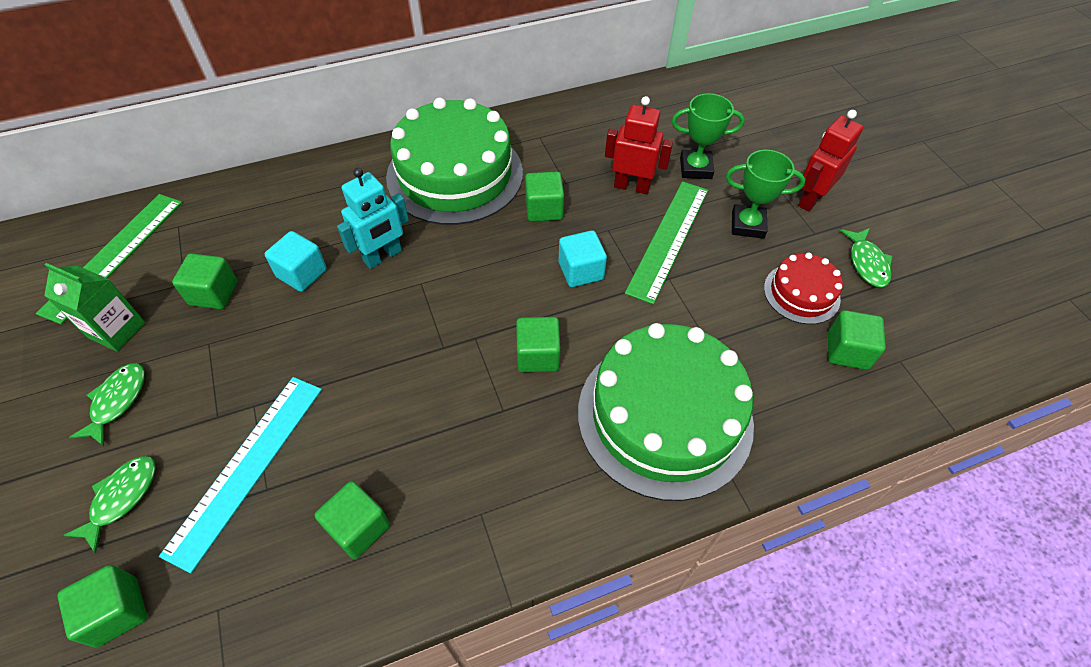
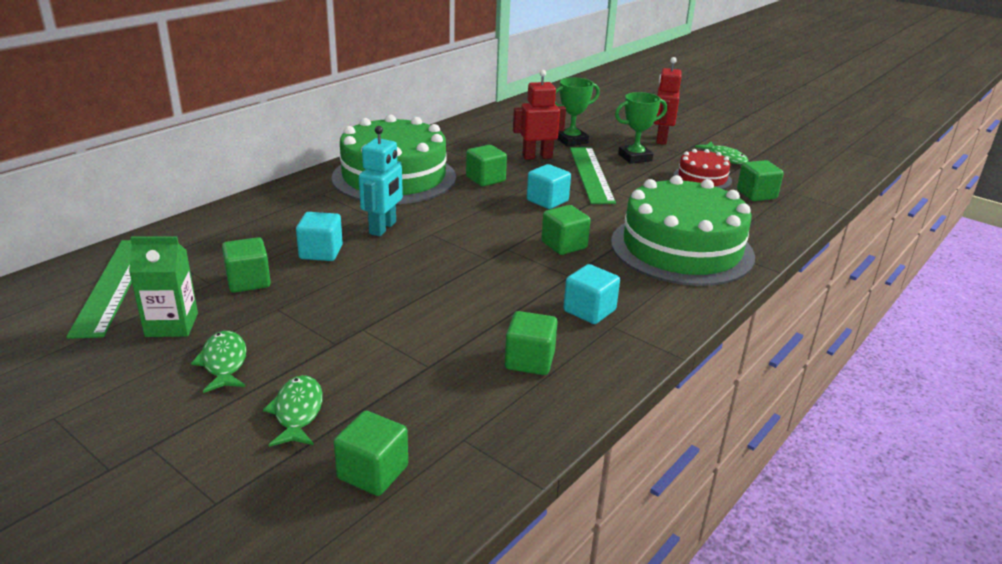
camera: 30 degrees left, 25 degrees down
(246, 467) = (396, 361): turquoise ruler -> none
(477, 477) = (589, 311): none -> turquoise cube

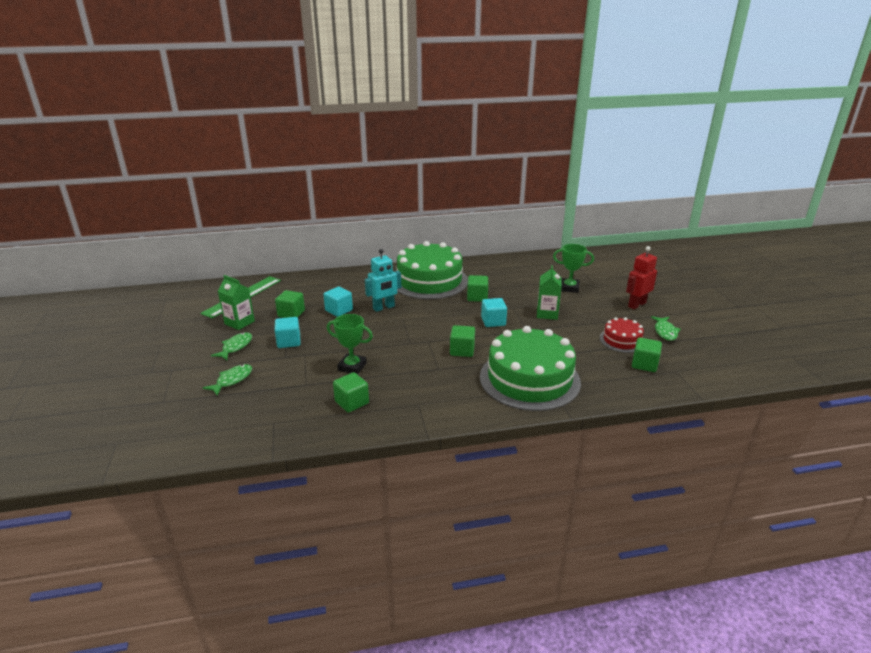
camera: 40 degrees right, 0 degrees up
(373, 472) = (223, 418): green cube -> none
(537, 157) = (530, 292): red robot -> none
(589, 311) = (419, 391): turquoise cube -> turquoise cube (289, 342)
(591, 174) = (547, 314): green ruler -> green carton
(635, 157) = (595, 312): green trophy -> green trophy (352, 367)

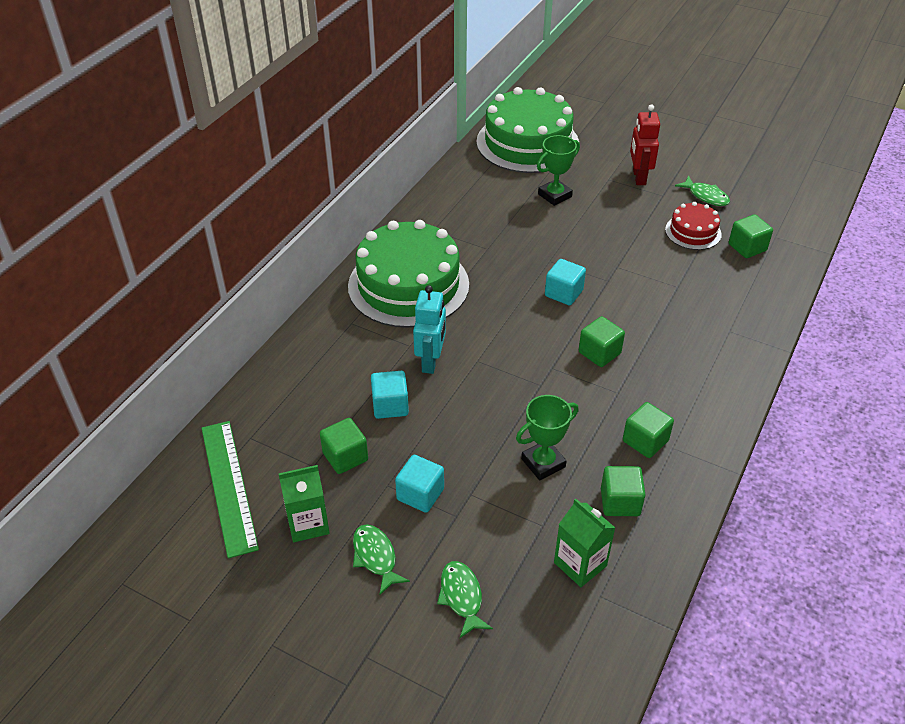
camera: 50 degrees left, 15 degrees up
(477, 297) = (495, 272): green cube -> green cube (645, 441)
(529, 379) = (701, 337): green cake -> green cake (527, 143)
(547, 314) = (590, 245): green carton -> green carton (580, 564)

